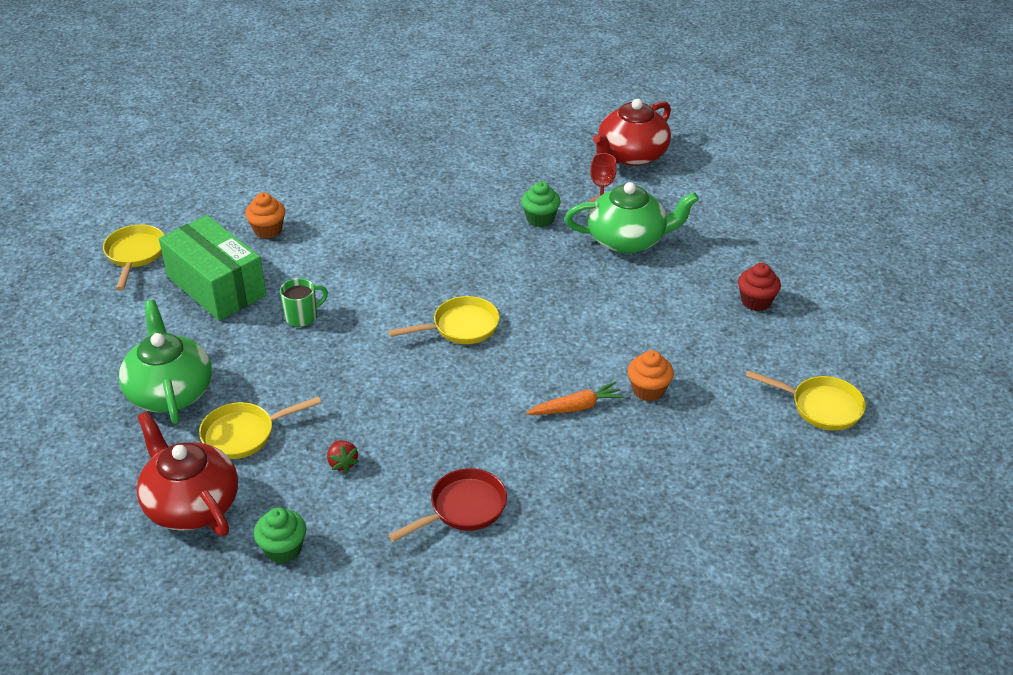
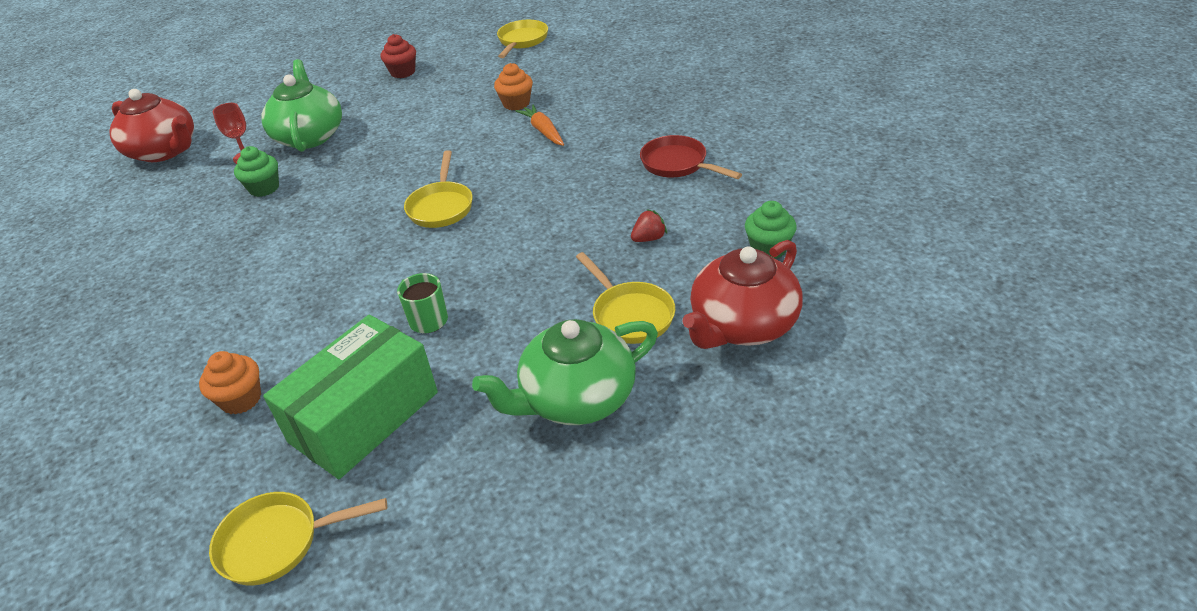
camera: 95 degrees left, 0 degrees up
(460, 327) = (441, 206): yellow pan -> yellow pan turned 150 degrees counterclockwise

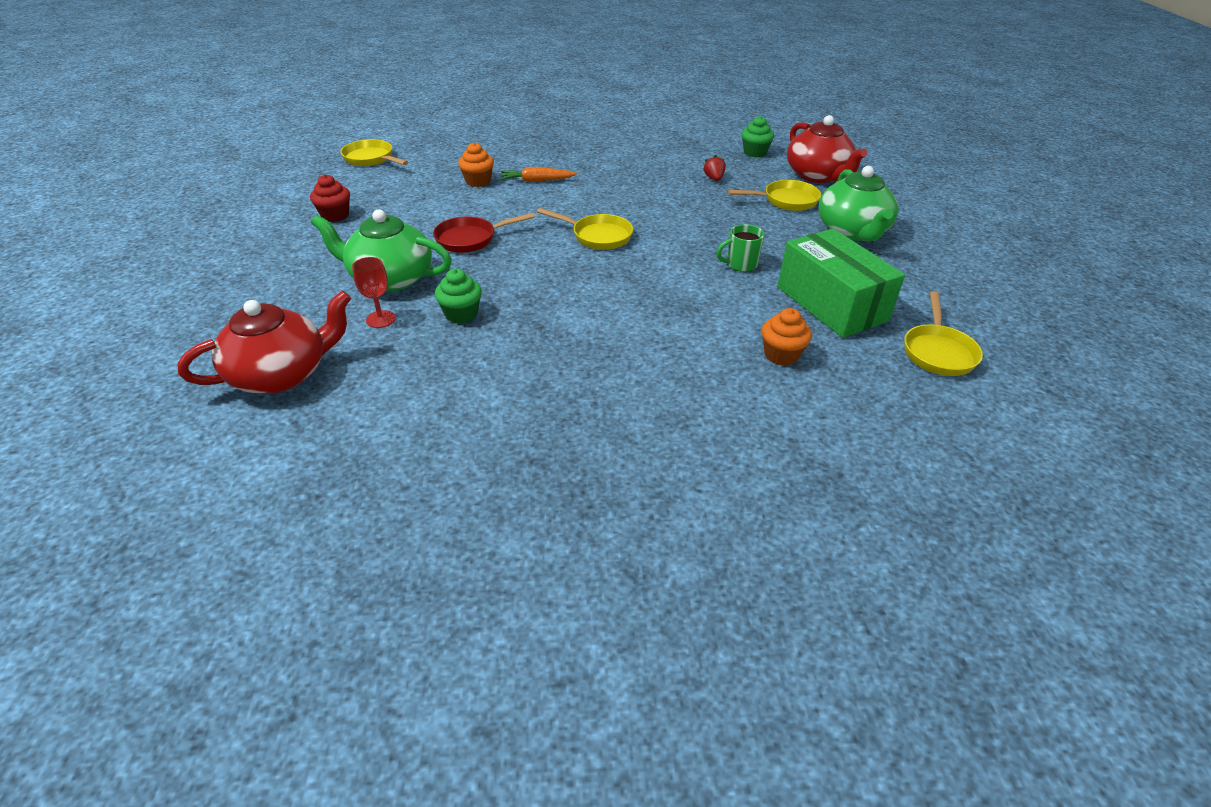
camera: 70 degrees left, 0 degrees up
(678, 164) = (639, 152): red pan -> red pan (470, 239)

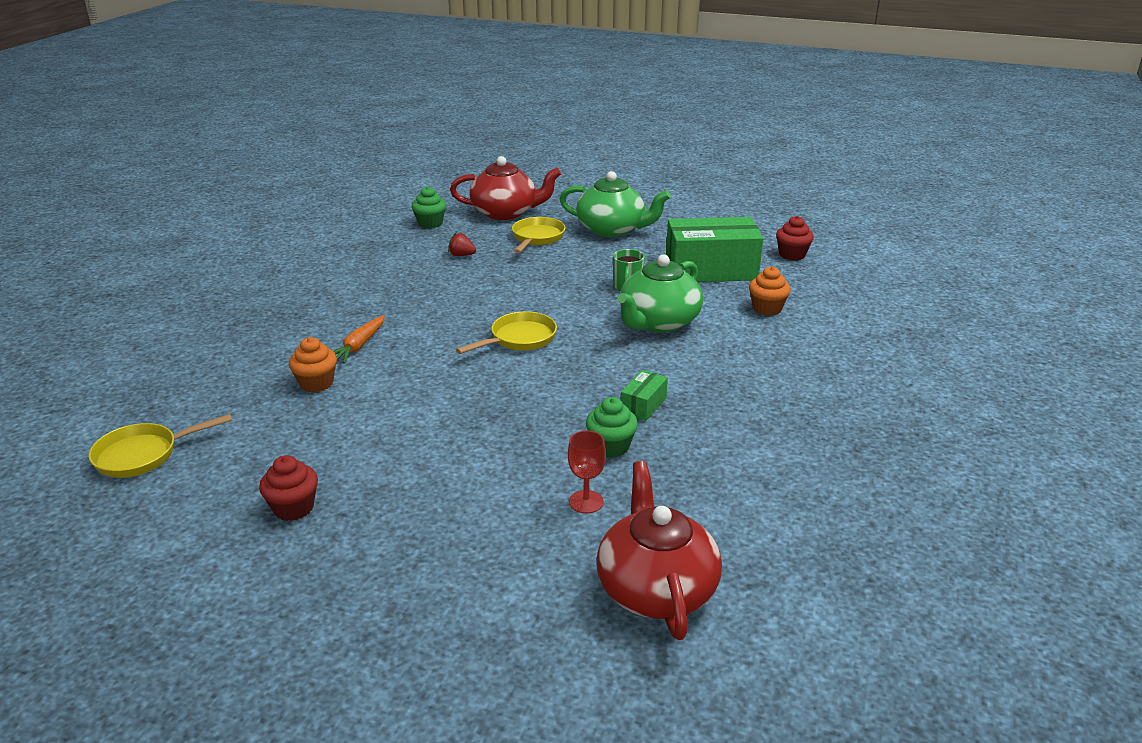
camera: 65 degrees left, 10 degrees down
(390, 278) = (501, 483): green teapot -> green teapot (658, 322)
(470, 239) = (457, 414): red pan -> none
(534, 316) = (643, 405): none -> green box
(938, 352) = (792, 255): yellow pan -> red cupcake

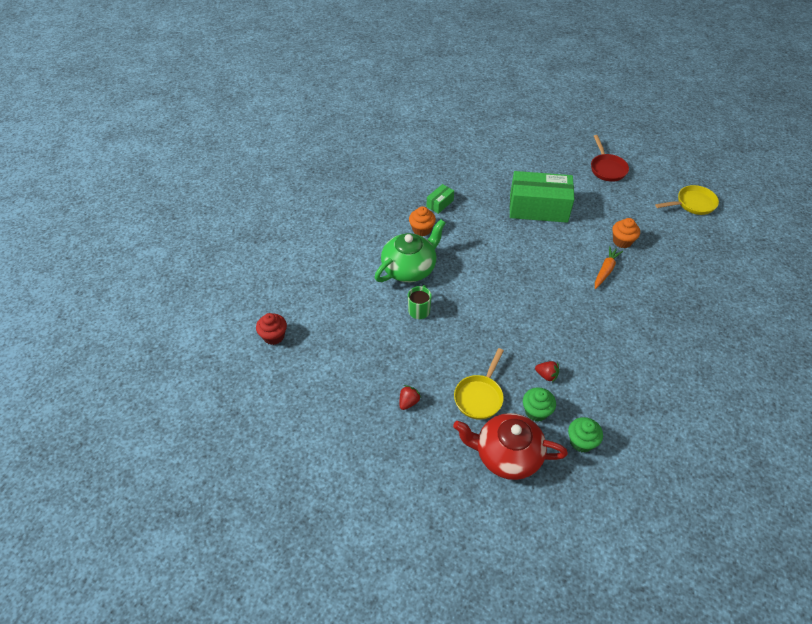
camera: 170 degrees left, 20 degrees up
(293, 508) = (607, 168): red cupcake -> red pan
(519, 339) = (503, 264): yellow pan -> none
(586, 502) = (479, 157): red goblet -> none
(611, 446) = (463, 181): green cupcake -> green cupcake (536, 411)
(612, 229) = (408, 402): green teapot -> red strawberry
(656, 588) = (460, 123): red teapot -> none
(711, 270) = (348, 323): green box -> green box (538, 208)
(767, 308) = (332, 272): orange cupcake -> orange cupcake (422, 230)

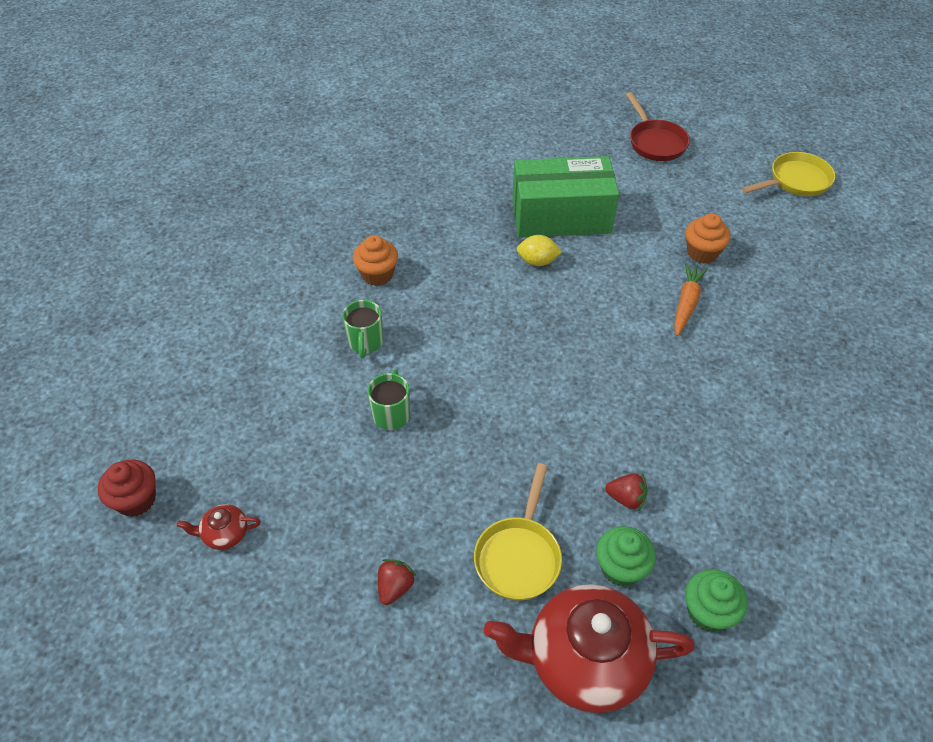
camera: 10 degrees left, 0 degrees up
(319, 361) = (225, 534): none -> red teapot
(409, 268) = (365, 342): green teapot -> green mug
(440, 203) = (401, 228): green box -> none
(519, 234) = (537, 261): none -> yellow lemon

